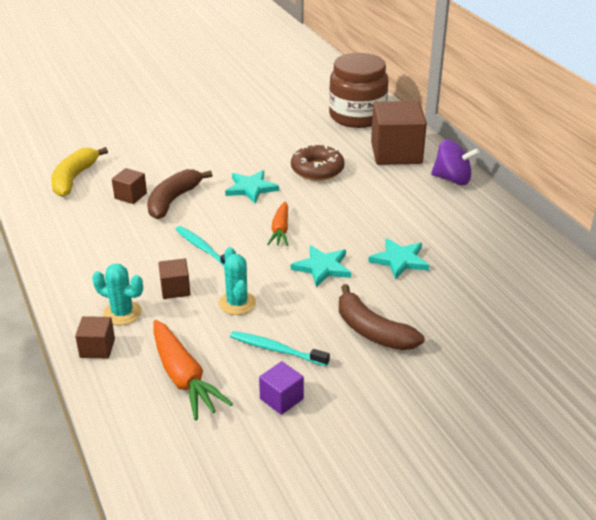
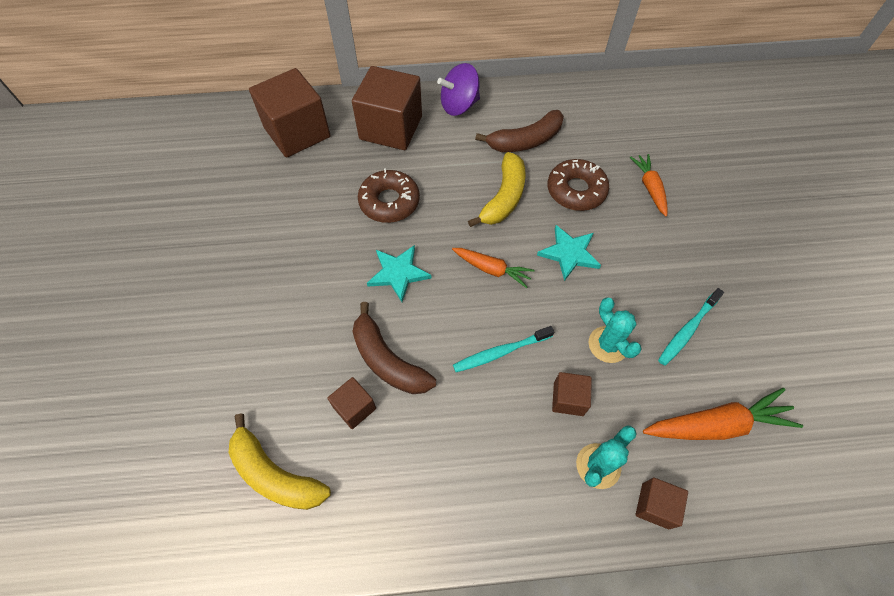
camera: 70 degrees left, 25 degrees up
(237, 303) = (608, 344): turquoise cactus -> turquoise cactus turned 60 degrees clockwise
(281, 399) = (757, 346): purple cube -> none
(357, 116) = (297, 132): brown jar -> brown cube
(361, 222) = (503, 197): none -> yellow banana
(372, 331) = (675, 246): brown banana -> brown banana (525, 141)
(399, 260) = (576, 190): turquoise star -> brown donut
(438, 305) = (649, 188): none -> orange carrot
(452, 179) = (459, 105): purple spinning top -> purple spinning top turned 150 degrees counterclockwise

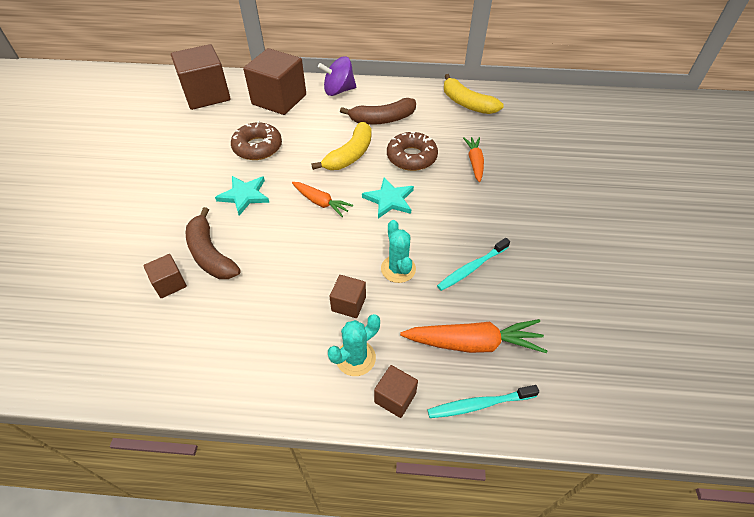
camera: 10 degrees right, 10 degrees down
(275, 474) = (86, 321): yellow banana -> yellow banana (467, 103)
(500, 352) = (304, 261): turquoise toothbrush -> turquoise toothbrush (479, 404)

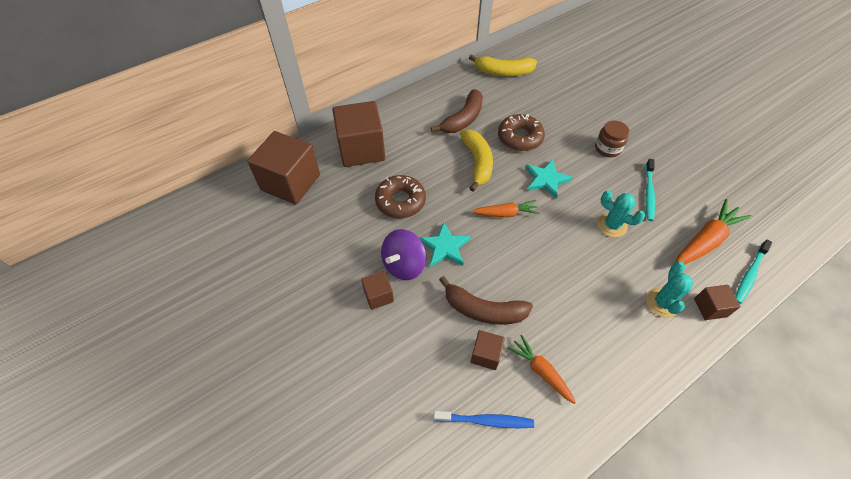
camera: 40 degrees left, 5 degrees up
(108, 324) = (485, 421): none -> blue toothbrush
(338, 91) = (399, 114): purple spinning top -> purple spinning top (404, 265)
(348, 304) = (615, 271): brown cube -> brown cube (378, 296)
(474, 162) = (562, 116): orange carrot -> orange carrot (541, 371)
(482, 210) = (607, 148): none -> brown jar

